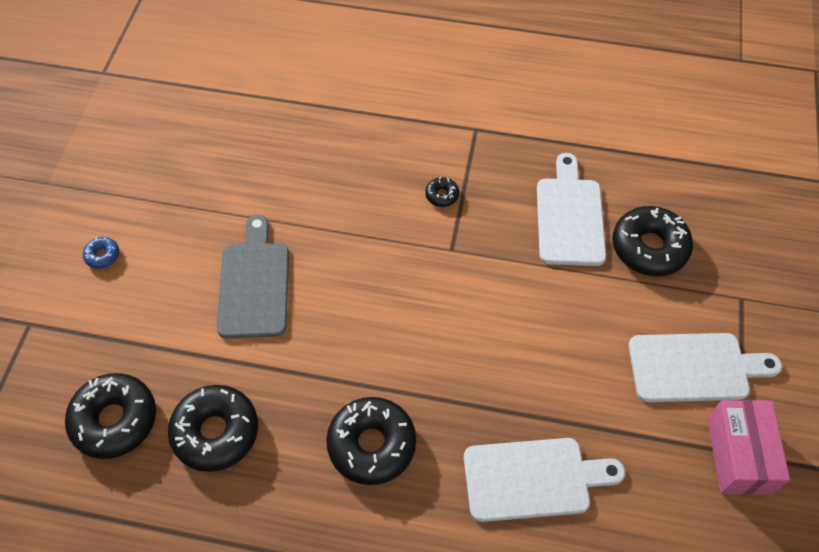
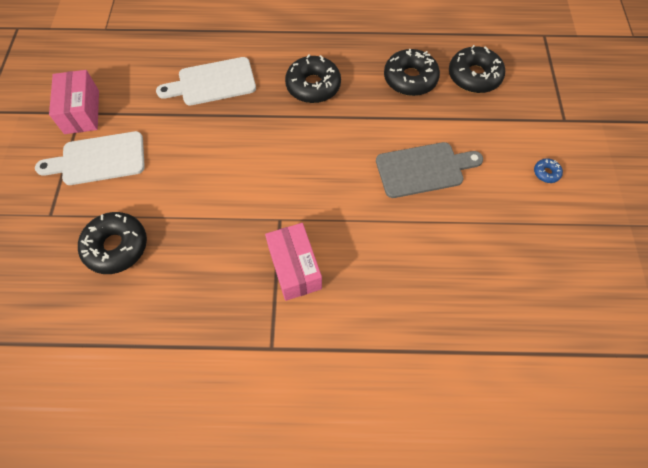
camera: 170 degrees right, 5 degrees up
(254, 284) = (423, 169): grey cutting board -> grey cutting board turned 90 degrees counterclockwise
(442, 195) = (294, 268): black donut -> pink box
(570, 216) = (182, 265): white cutting board -> none

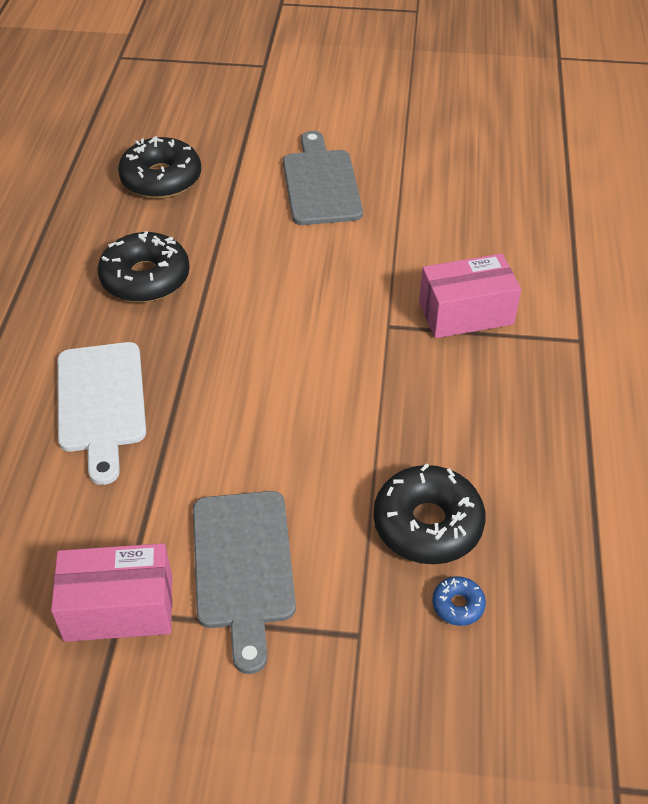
camera: 85 degrees left, 15 degrees down
(99, 159) = (243, 566): white cutting board -> grey cutting board
(474, 76) = (174, 122): black donut -> none
(546, 173) = (339, 91): blue donut -> blue donut (458, 605)

